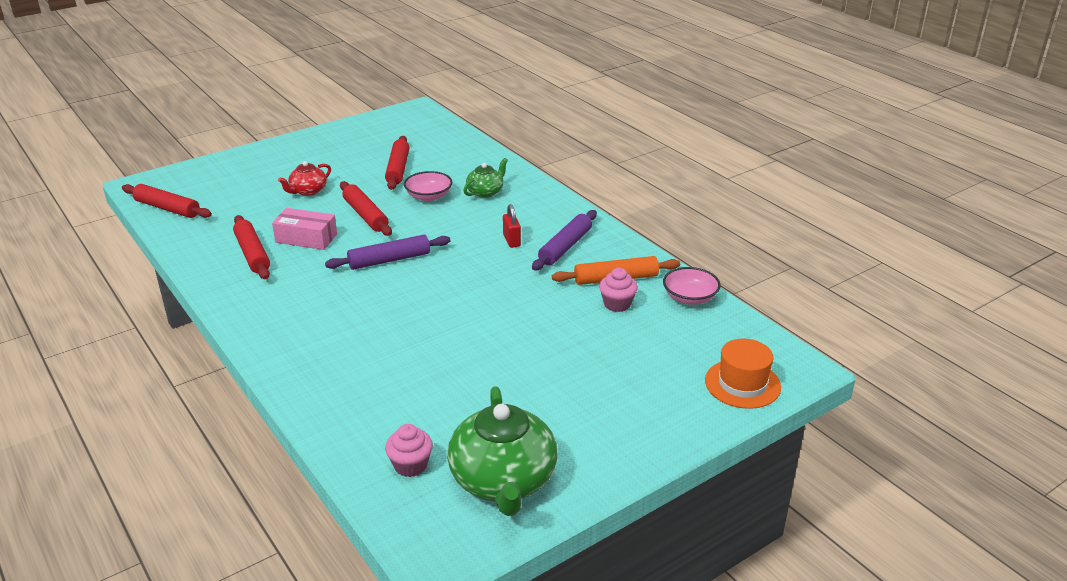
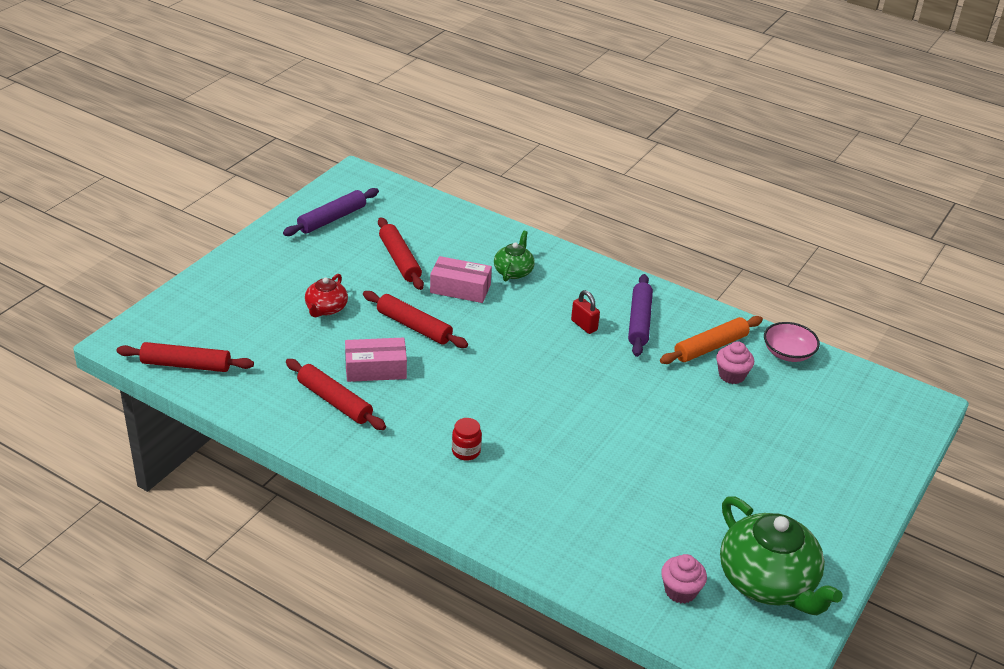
camera: 25 degrees left, 5 degrees up
(322, 311) = (466, 451): none -> red jar
(389, 260) = (483, 376): purple rolling pin -> purple rolling pin (332, 219)
(429, 196) = (460, 289): pink bowl -> pink box
(742, 384) = (889, 432): orange hat -> none

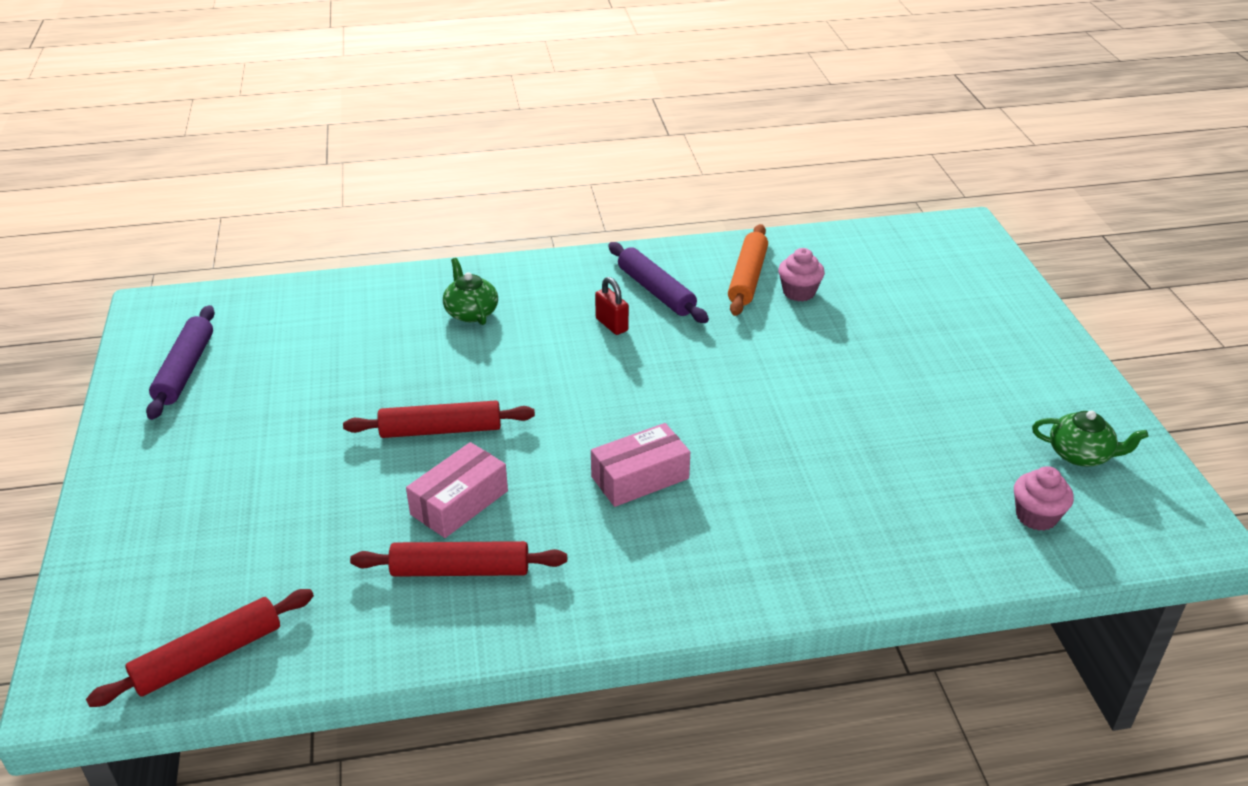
camera: 40 degrees left, 0 degrees up
(326, 308) = (310, 473): red teapot -> none
(400, 260) = (329, 369): red rolling pin -> none
(460, 289) = (438, 361): pink box -> pink box (640, 478)
(466, 451) = (673, 524): red jar -> none
(584, 325) = (611, 325): red padlock -> red padlock turned 45 degrees clockwise
(768, 582) = (1080, 454): green teapot -> green teapot, size x0.52
(788, 353) = (813, 246): pink bowl -> none

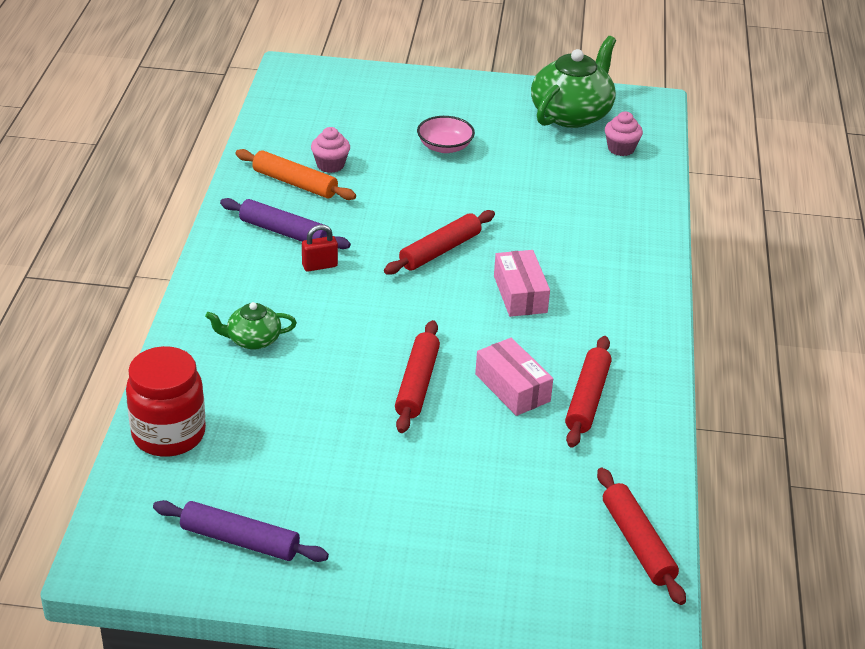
camera: 75 degrees left, 0 degrees up
(319, 299) = (168, 434): none -> red jar
(656, 291) = (284, 232): purple rolling pin -> purple rolling pin turned 45 degrees clockwise
(689, 400) = (440, 251): none -> red rolling pin
(904, 362) = (445, 147): none -> pink bowl
(1080, 454) = (572, 114): green teapot -> green teapot, size x1.93

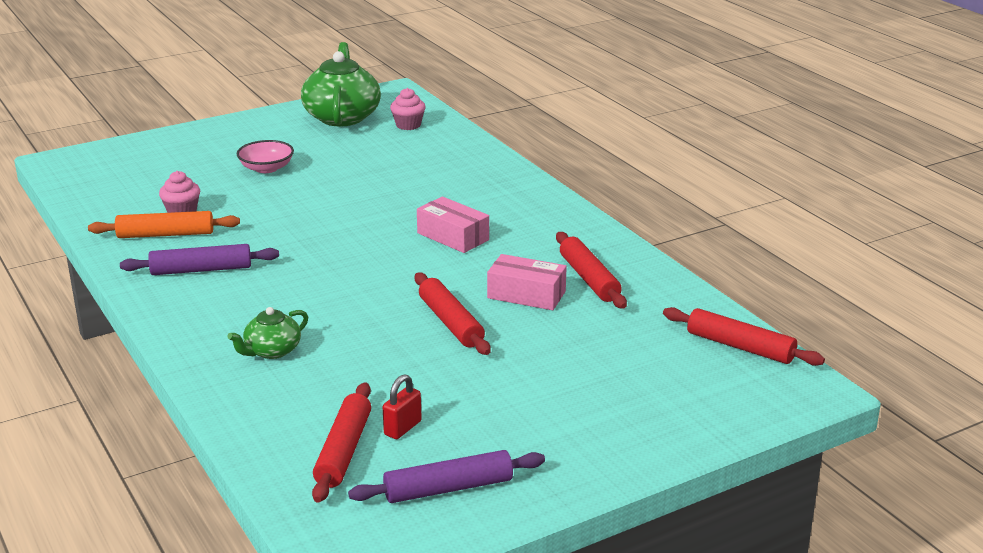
camera: 35 degrees left, 10 degrees down
(168, 434) = (284, 447): red jar -> none
(319, 266) = (264, 280): red padlock -> red padlock (402, 428)
(440, 251) = (353, 233): red rolling pin -> red rolling pin (343, 451)

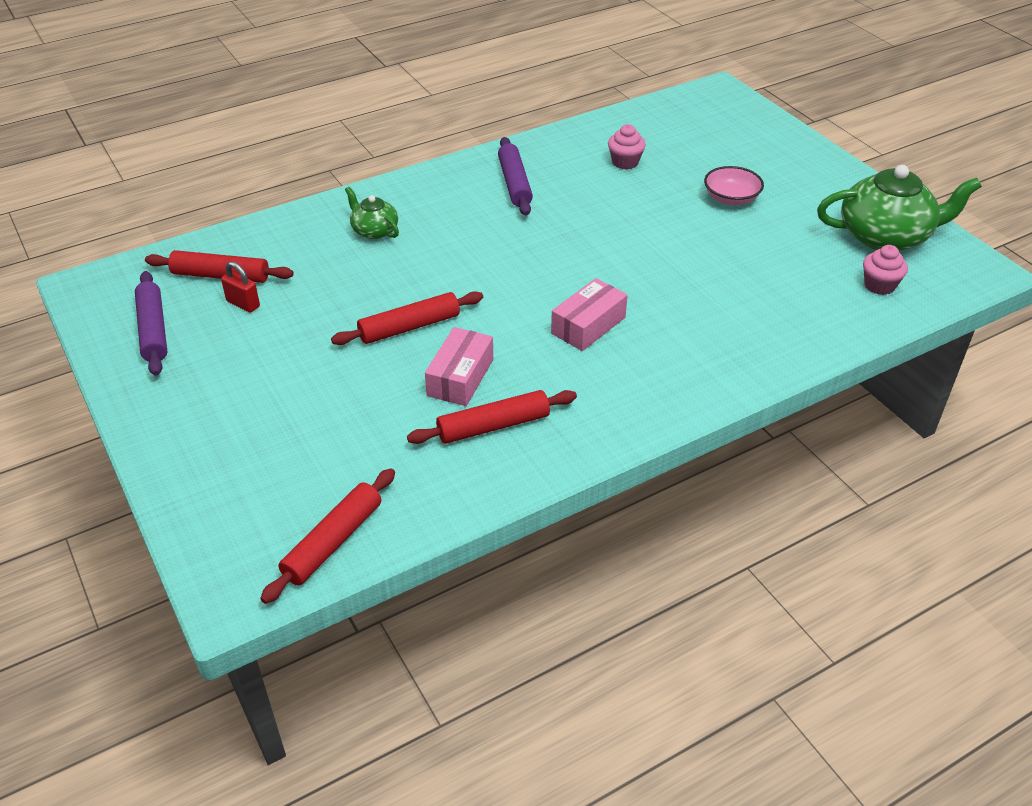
camera: 90 degrees right, 15 degrees up
(165, 234) = (579, 159): orange rolling pin -> none

